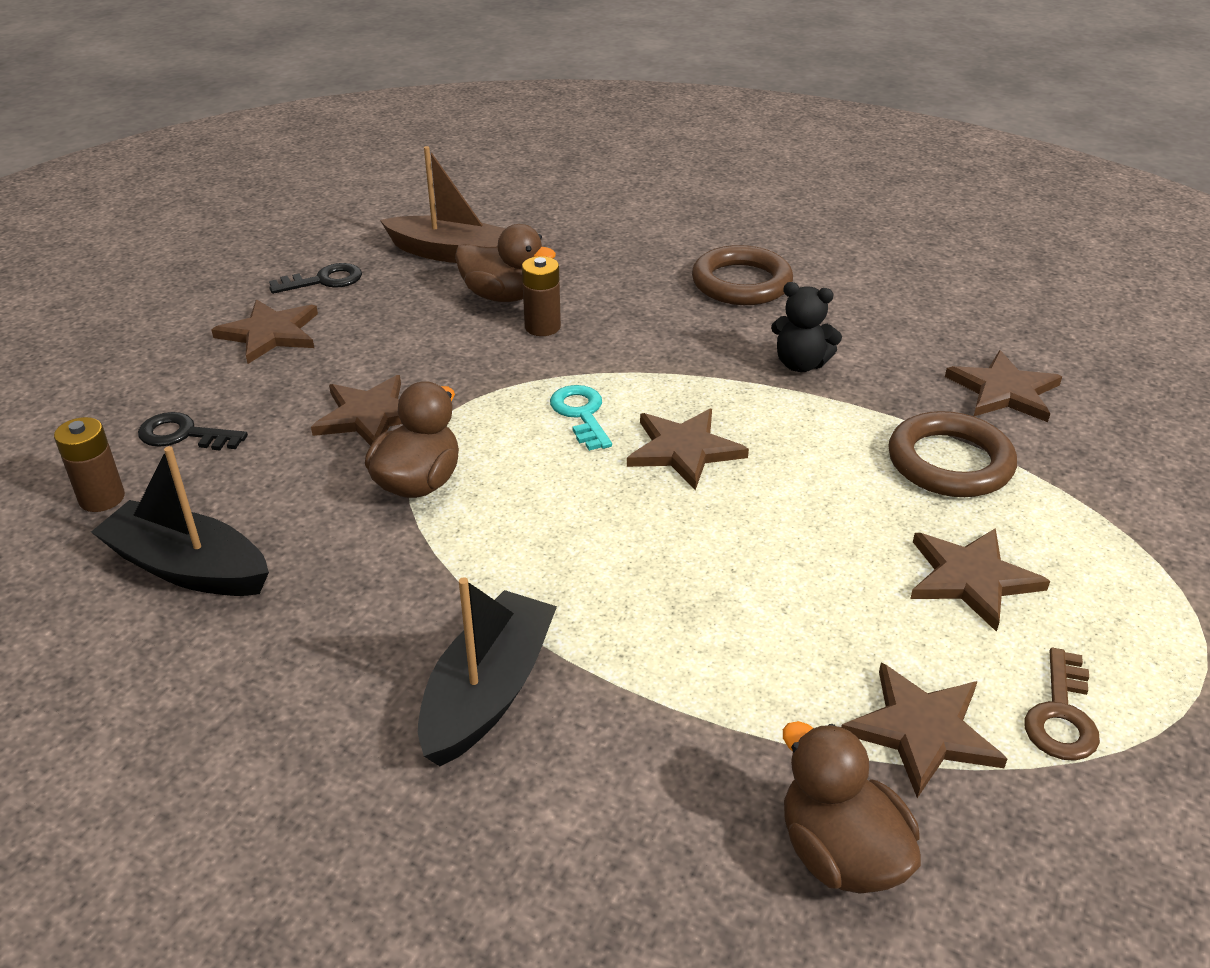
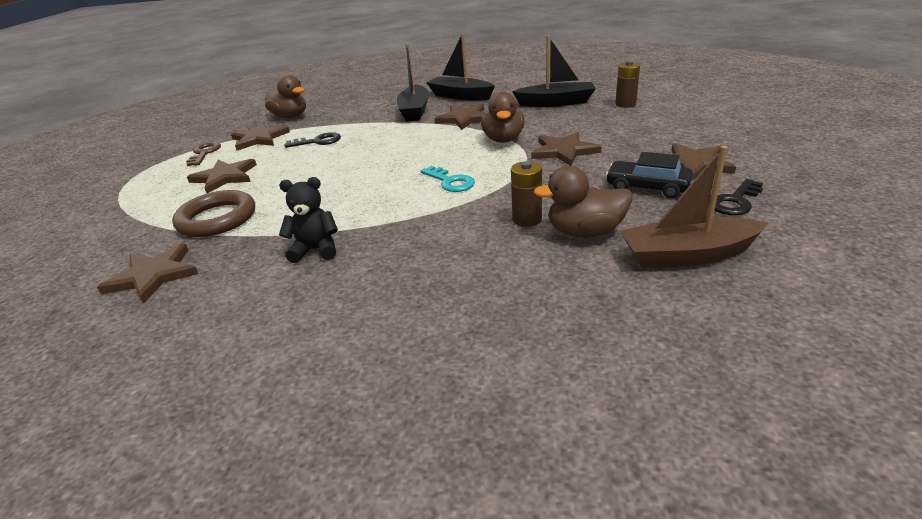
camera: 160 degrees right, 5 degrees down
(184, 435) = (637, 123): black key -> black key (318, 141)
(321, 726) = (460, 96): none -> black boat
(369, 322) = (647, 187): none -> black car
(684, 450) = (380, 183): brown star -> brown star (464, 119)
(741, 283) = (386, 313): brown ring -> none

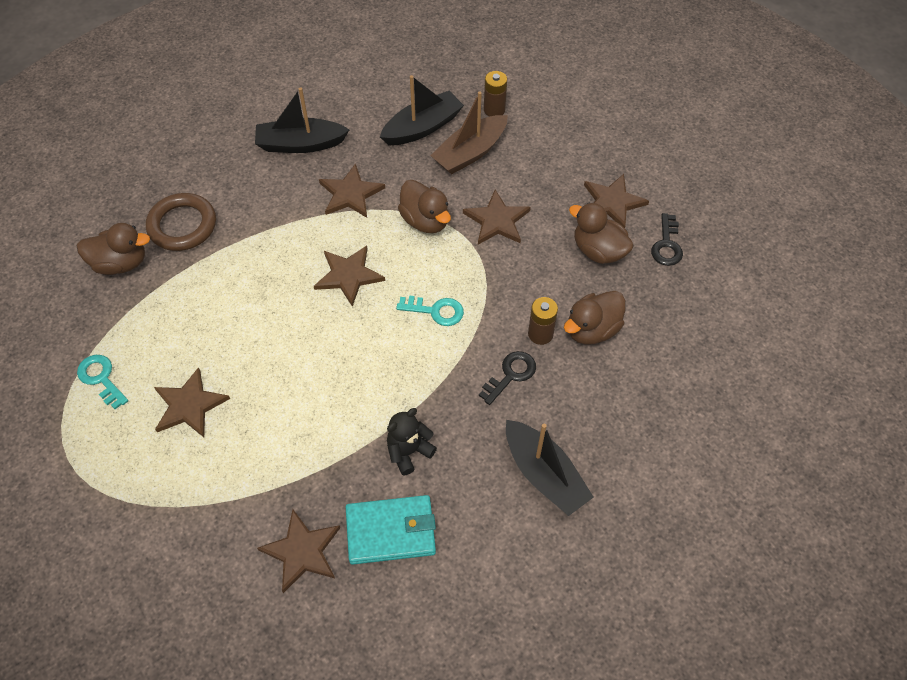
camera: 40 degrees left, 25 degrees up
(204, 153) = (101, 378): brown key -> turquoise key
(217, 219) = (267, 463): brown ring -> brown ring (182, 225)
(226, 293) = (391, 531): none -> turquoise wallet
(259, 139) = (139, 323): brown star -> brown star (348, 275)
(318, 141) = (223, 300): black key -> black key (511, 375)
(415, 111) = (276, 196): black boat -> black boat (544, 474)
(647, 187) = (598, 251): black car -> brown duck
(687, 255) = (670, 324): brown boat -> brown boat (470, 153)

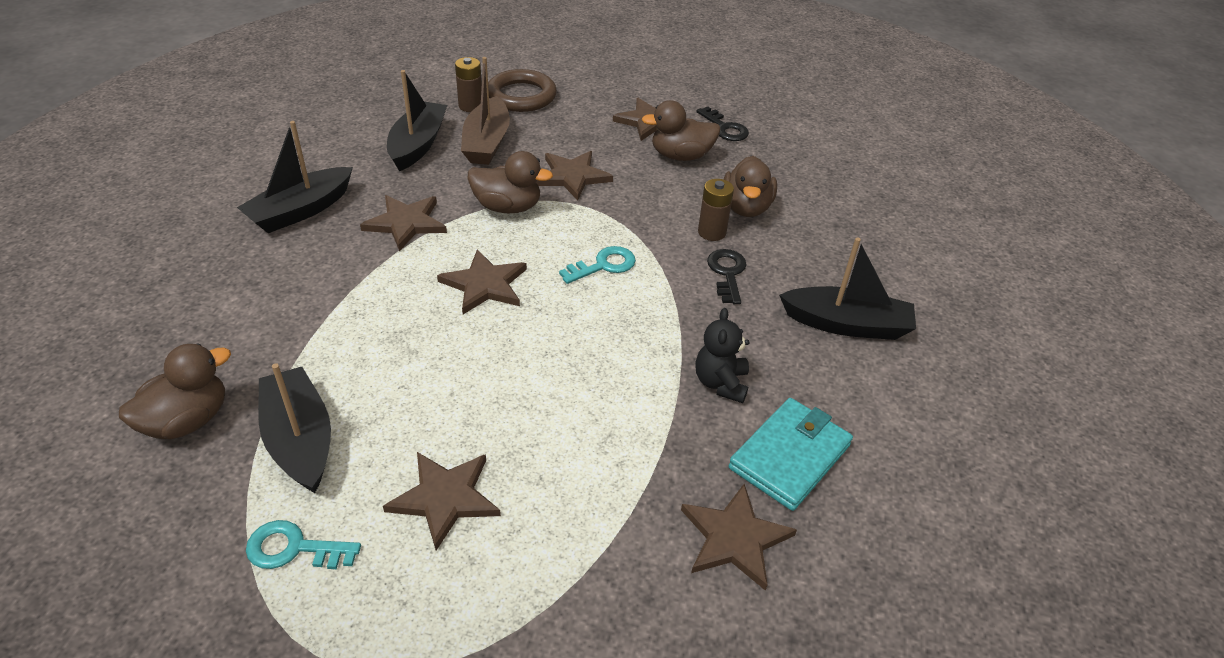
camera: 45 degrees left, 15 degrees down
(158, 315) = (300, 440): none -> black boat
(182, 225) = (234, 343): brown ring -> brown ring (521, 96)

